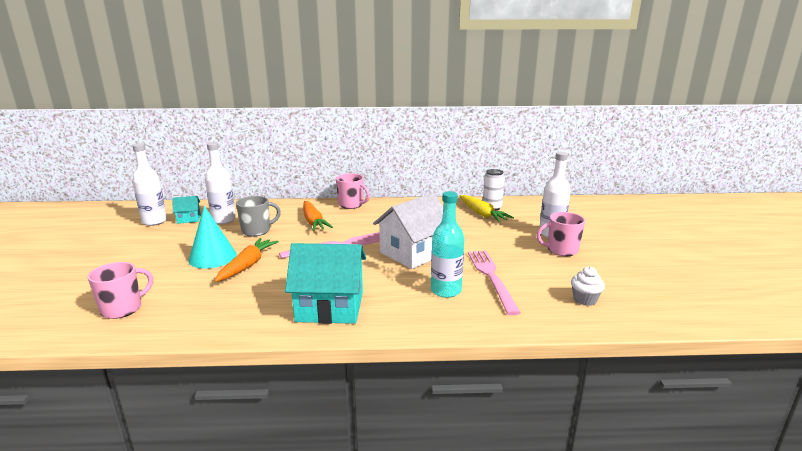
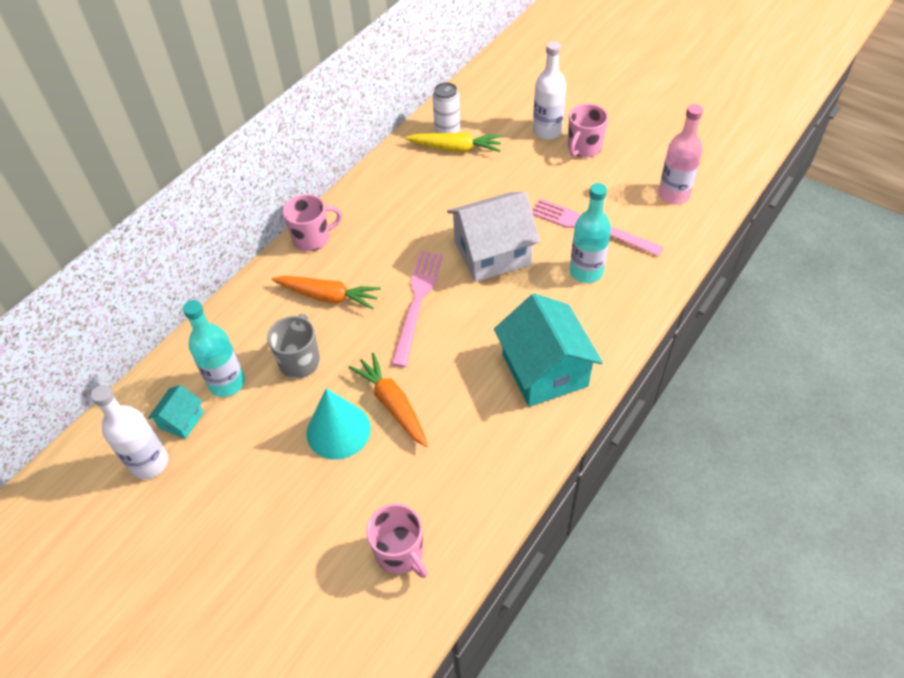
camera: 50 degrees left, 30 degrees up
(123, 308) = (400, 553): pink mug -> pink mug turned 150 degrees clockwise
(223, 220) = (227, 383): white bottle -> turquoise bottle
(330, 306) = (544, 370): turquoise house -> turquoise house turned 60 degrees counterclockwise
(413, 253) = (492, 253): white house -> white house turned 75 degrees clockwise
(584, 299) = (673, 195): white cupcake -> pink bottle

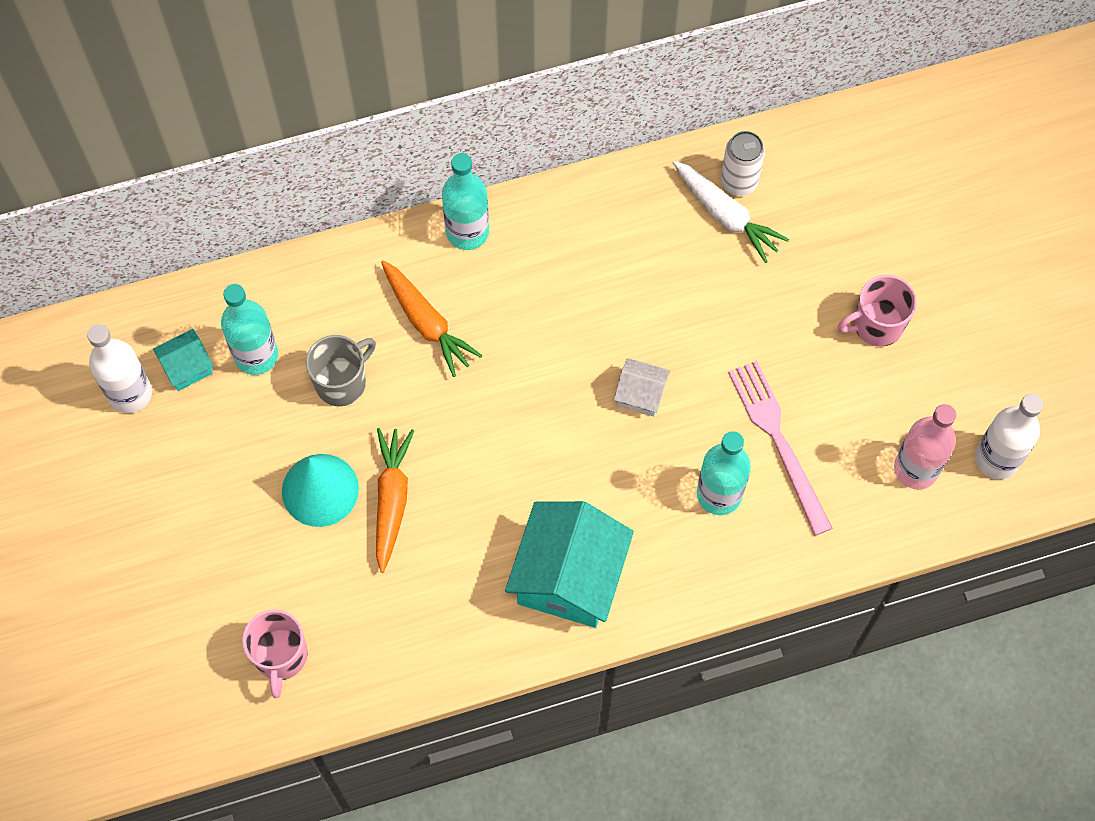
camera: 35 degrees right, 15 degrees up
(312, 238) = (467, 232): pink mug -> turquoise bottle
(417, 302) = (510, 398): pink fork -> none
(455, 148) = (726, 216): yellow carrot -> white carrot
(492, 253) = (640, 394): white house -> white house, size x0.48
(547, 131) = (856, 268): white bottle -> white bottle (996, 459)

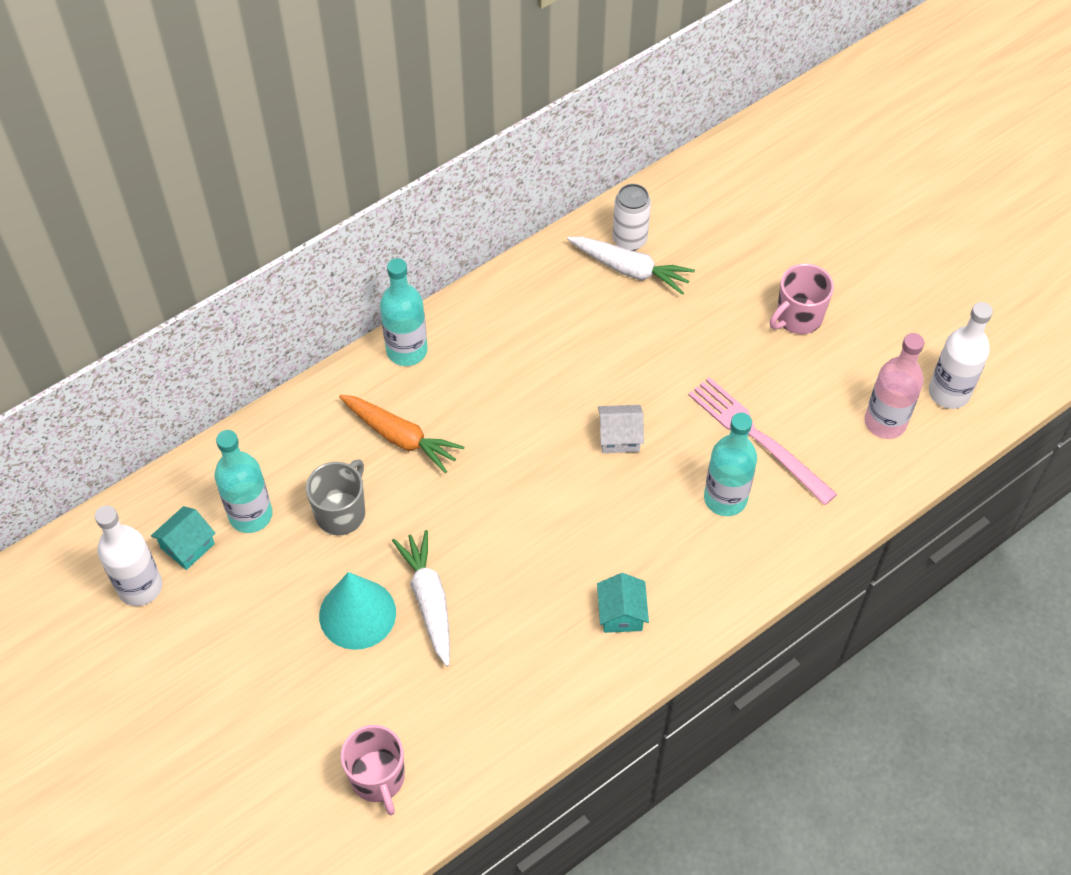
camera: 20 degrees left, 10 degrees down
(392, 500) = (429, 600): orange carrot -> white carrot
(569, 576) = (621, 613): turquoise house -> turquoise house, size x0.48

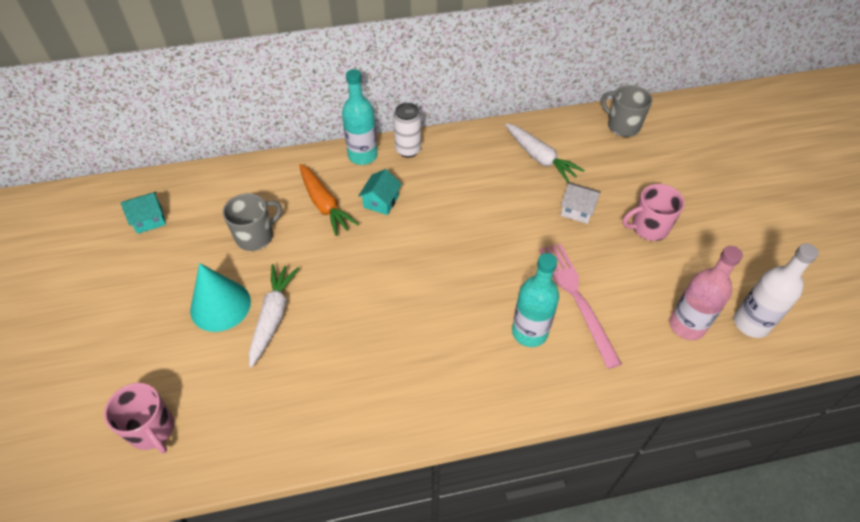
camera: 25 degrees right, 5 degrees down
(140, 587) = (103, 233): white bottle -> none
(250, 515) = (200, 216): turquoise bottle -> none
(378, 778) = (152, 430): pink mug -> pink mug turned 45 degrees counterclockwise
(619, 437) = (473, 259): white house -> white house (577, 210)
(621, 613) = (403, 385): turquoise house -> turquoise house (381, 201)
(629, 240) = (549, 140): white can -> white can (408, 150)
(709, 185) = (622, 126): none -> grey mug

